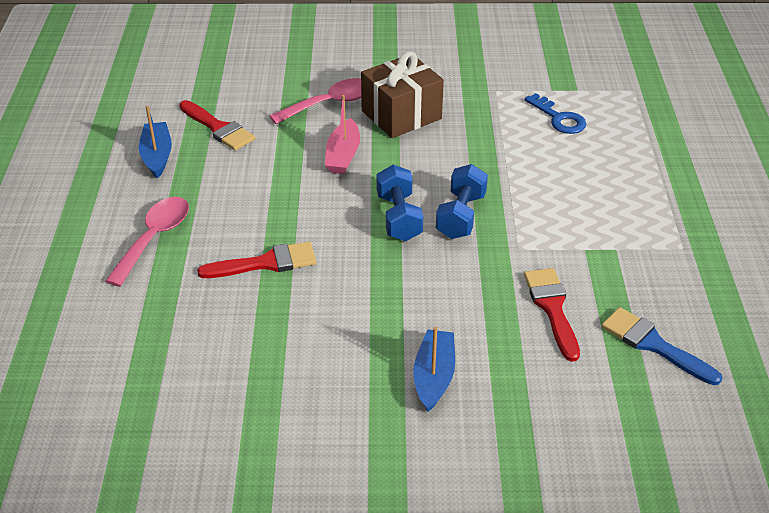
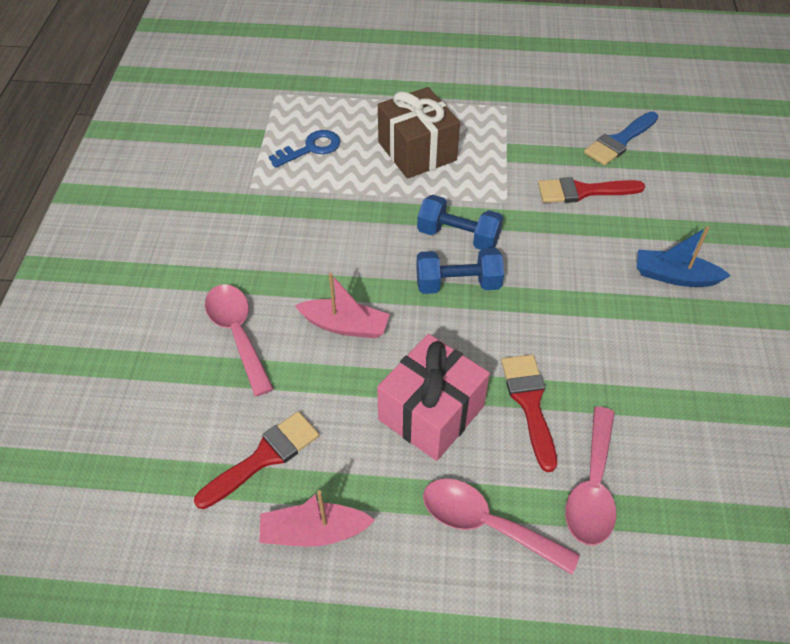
camera: 85 degrees left, 10 degrees up
(157, 156) = (314, 532): blue boat -> pink boat
(181, 299) = (592, 487): none -> pink spoon
(256, 206) = (431, 413): none -> pink gift
(401, 115) = (277, 268): brown gift -> brown gift (417, 151)

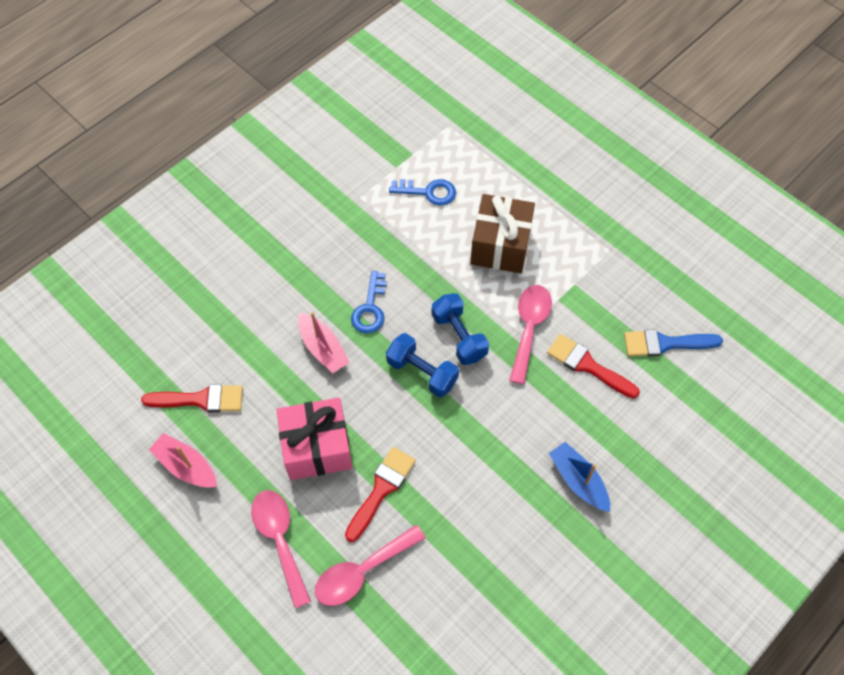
camera: 40 degrees right, 10 degrees up
(238, 334) = (256, 306): pink spoon -> pink spoon (529, 328)
(355, 265) = (370, 308): none -> blue key

